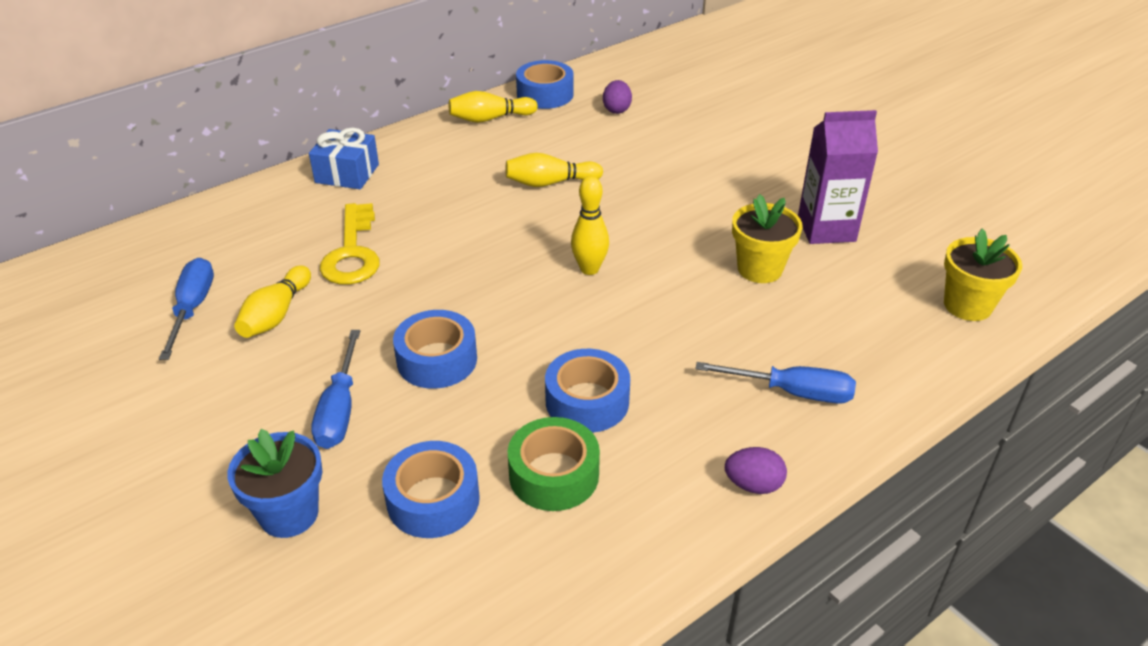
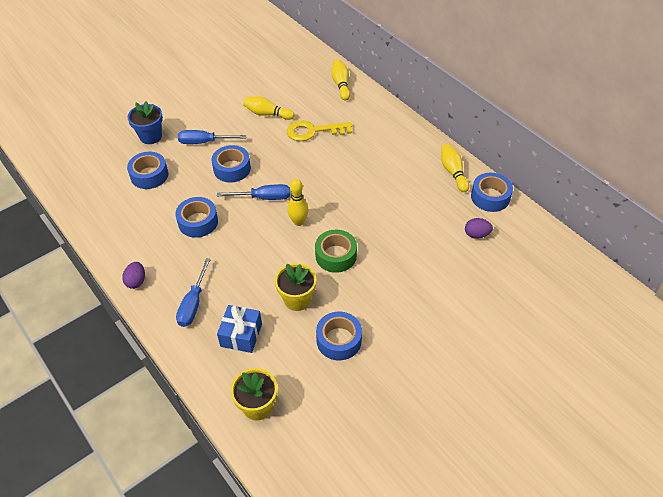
camera: 90 degrees right, 10 degrees up
(192, 308) = (273, 88): blue screwdriver -> blue screwdriver (263, 198)
(347, 173) = (385, 120): blue gift -> blue gift (241, 335)
(550, 183) = (382, 203): yellow bowling pin -> yellow bowling pin (341, 84)
(554, 474) = (155, 211): green tape -> green tape (336, 256)
(826, 229) = (339, 340): purple carton -> blue tape

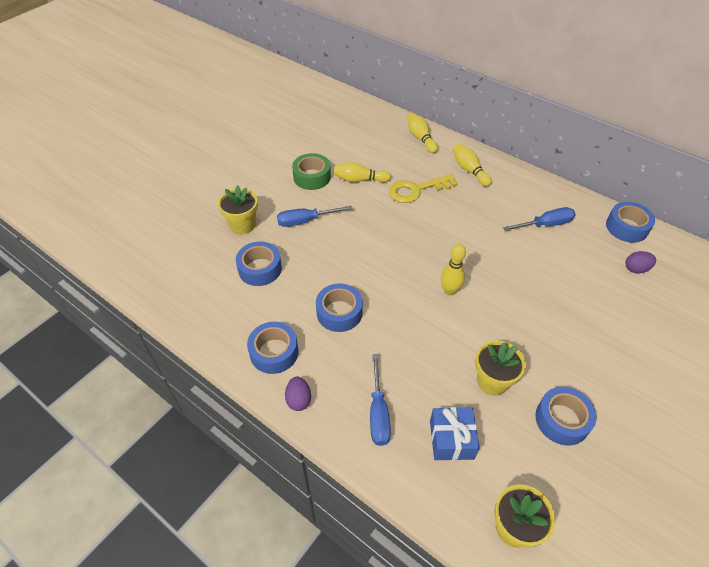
camera: 15 degrees left, 0 degrees up
(150, 136) = (243, 225): blue flower pot -> yellow flower pot
(232, 169) = (349, 245): blue tape -> blue tape (274, 352)
(263, 198) = (399, 271): blue screwdriver -> blue screwdriver (545, 224)
(336, 256) = (508, 321): green tape -> green tape (312, 177)
(453, 172) = (577, 208): yellow bowling pin -> yellow bowling pin (469, 170)

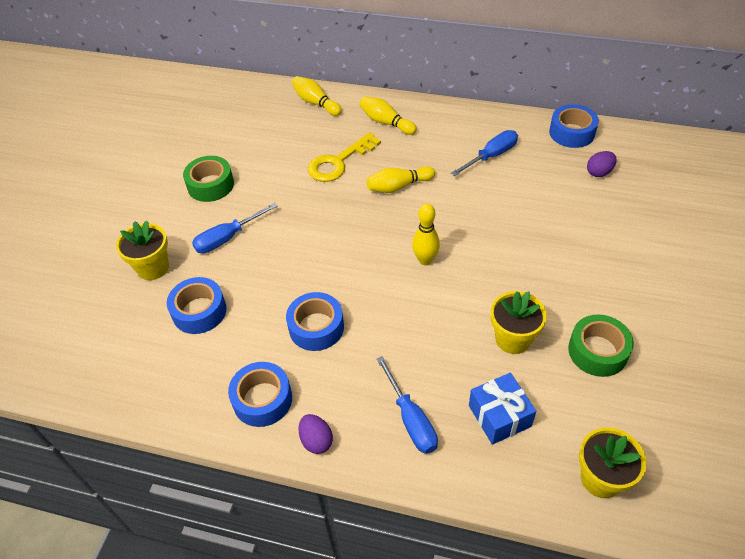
camera: 20 degrees left, 0 degrees up
(359, 180) = (268, 171): yellow bowling pin -> yellow bowling pin (398, 186)
(562, 420) = (597, 351): blue tape -> green tape

